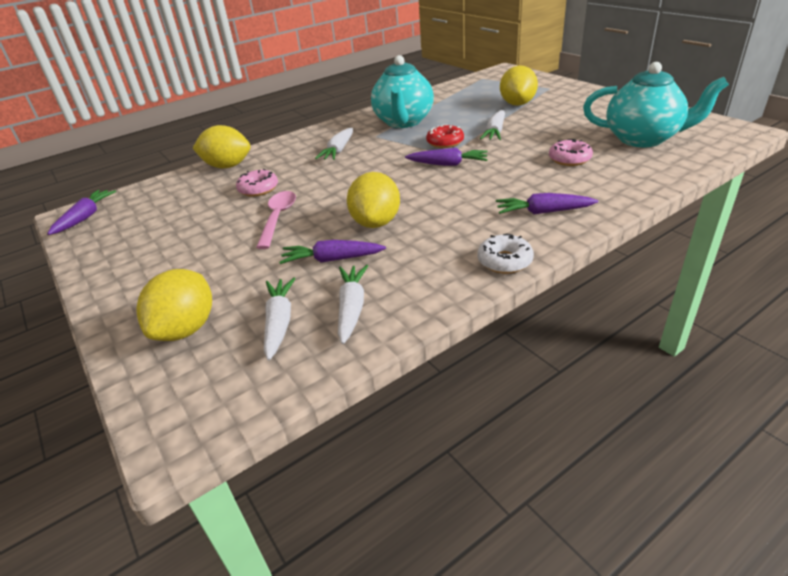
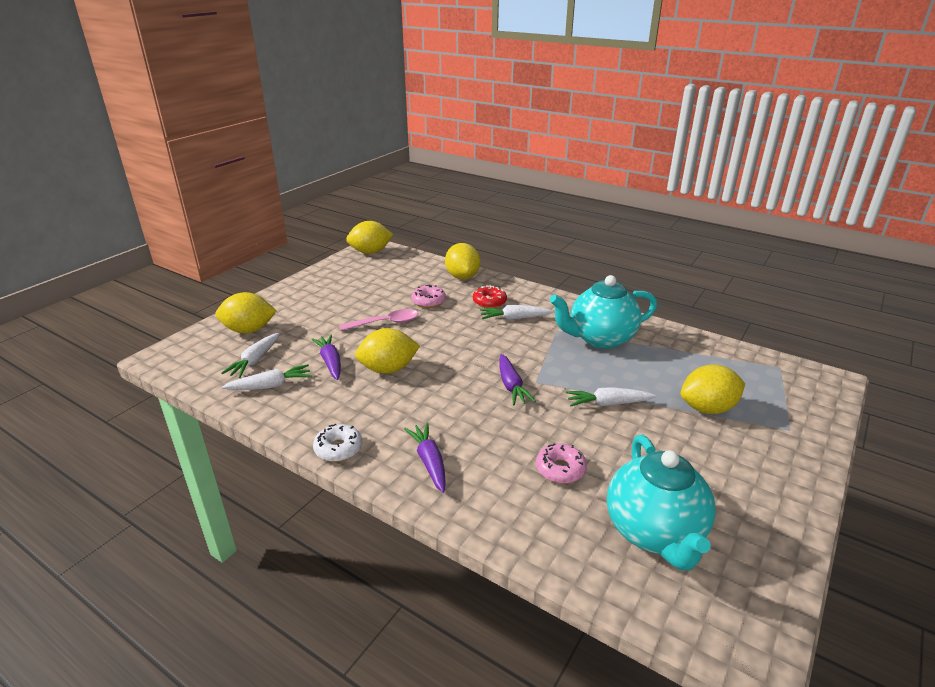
camera: 65 degrees right, 5 degrees down
(86, 217) = (370, 252): purple carrot -> yellow lemon
(279, 322) = (255, 361): white carrot -> white carrot turned 135 degrees clockwise
(445, 142) = (562, 374): red donut -> red donut (489, 302)

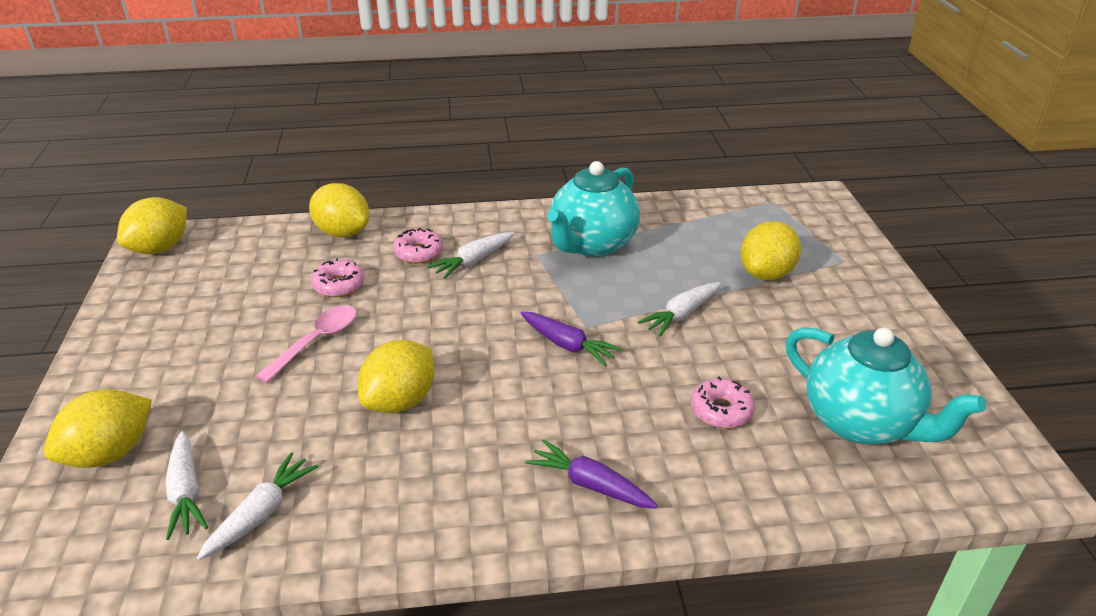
camera: 40 degrees left, 5 degrees up
(330, 362) = (307, 433): purple carrot -> none
(338, 448) = (468, 537): white donut -> none
(489, 302) = (419, 252): red donut -> pink donut

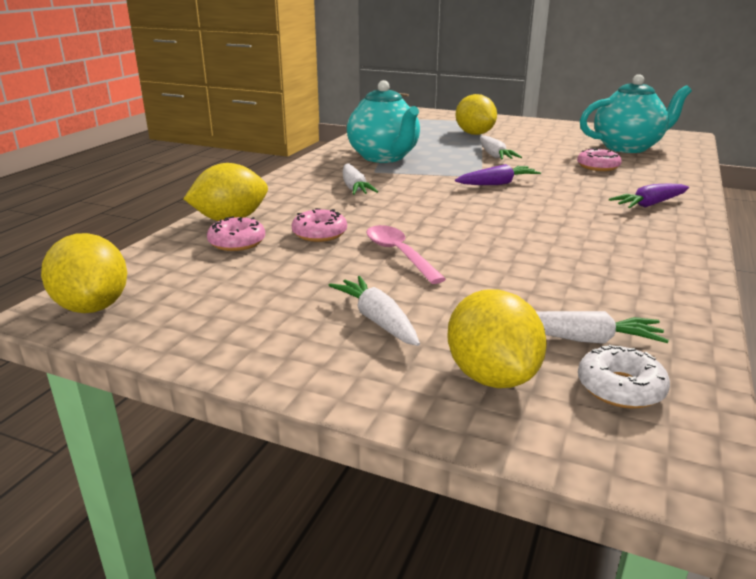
camera: 60 degrees left, 10 degrees down
(108, 528) = (620, 388): none -> white donut
(262, 513) = (631, 308): white carrot -> white carrot (377, 320)
(400, 401) = (517, 238): yellow lemon -> none
(419, 252) = (313, 201): pink donut -> pink donut (237, 242)

